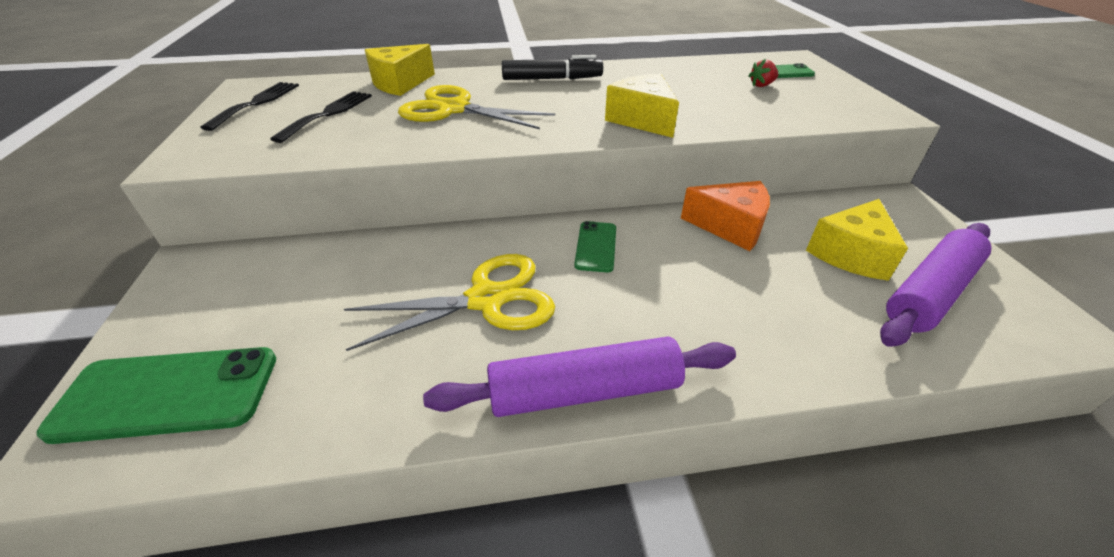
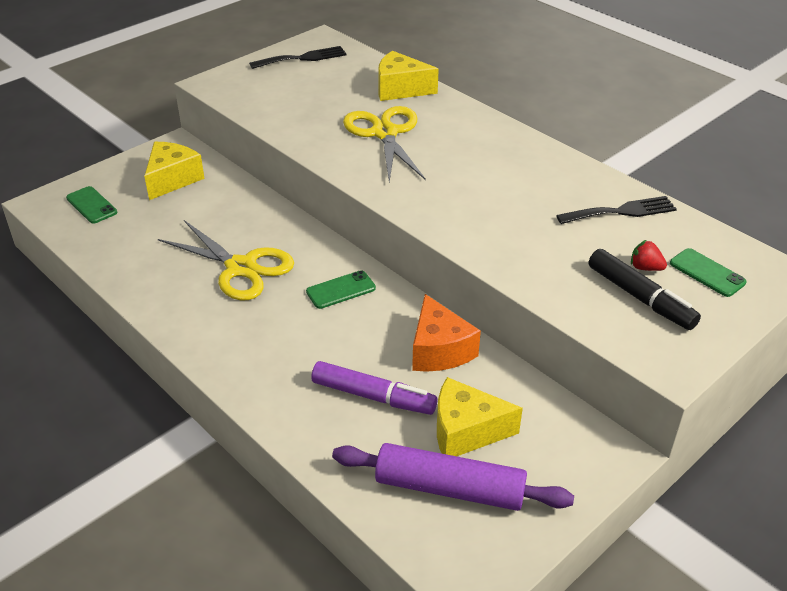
camera: 55 degrees right, 0 degrees up
(167, 394) = (91, 205): green phone -> green phone, size x0.55
(328, 114) = (319, 91): black fork -> black fork (621, 211)
(552, 79) = (500, 149): black marker -> black marker (640, 298)
(584, 391) = (197, 339): purple rolling pin -> none
(642, 120) = (470, 224): yellow cheese -> yellow cheese (172, 179)
(776, 288) = (373, 396): none -> purple marker

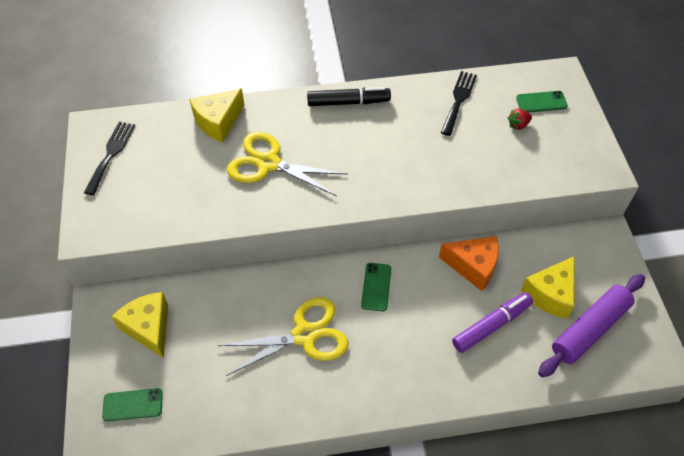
camera: 55 degrees left, 15 degrees up
(640, 298) = (542, 145): black marker -> black marker (348, 102)

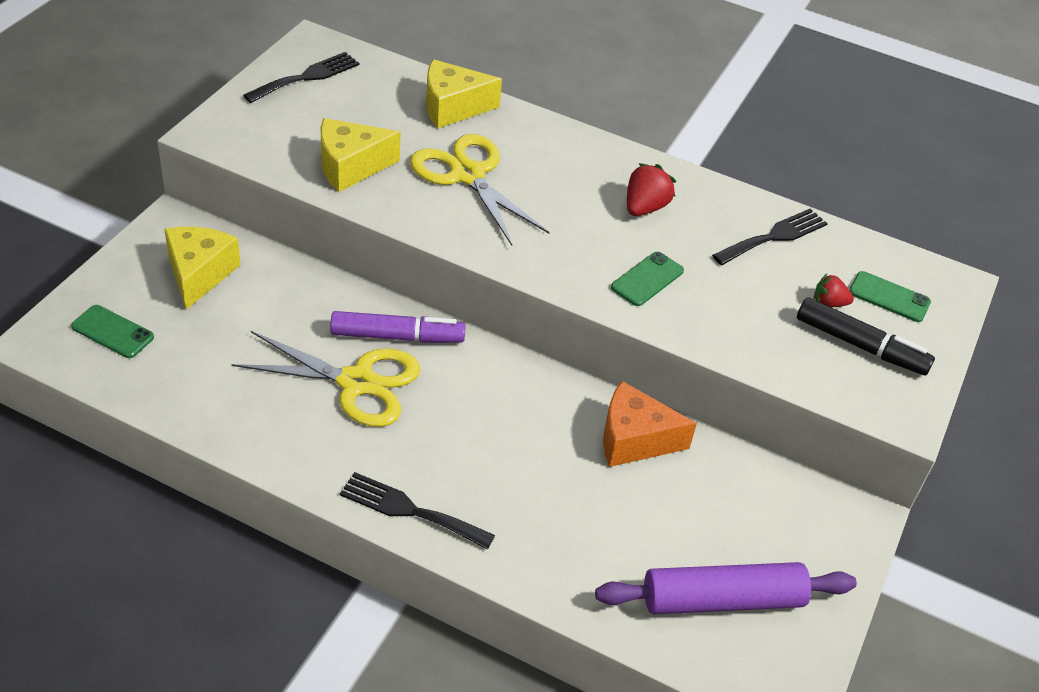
camera: 30 degrees right, 10 degrees down
(348, 102) = (627, 167): black marker -> black marker (860, 346)
(376, 287) = (489, 387): green phone -> green phone (647, 279)
(380, 124) = (644, 208): none -> red strawberry
(403, 394) = (410, 510): none -> black fork
(473, 266) = (634, 439): orange cheese -> orange cheese turned 135 degrees clockwise
(491, 325) = (593, 513): purple marker -> purple marker (397, 336)
(550, 294) = (707, 530): yellow cheese -> yellow cheese (350, 166)

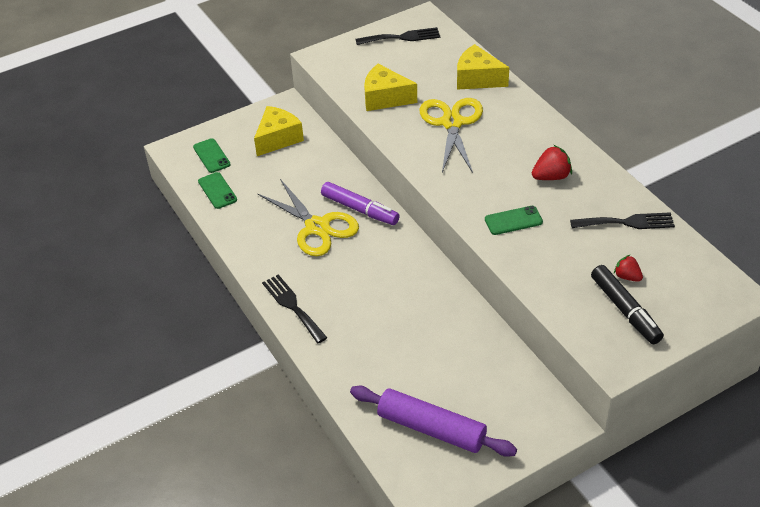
camera: 40 degrees right, 0 degrees up
(634, 439) = (454, 319): orange cheese -> none
(889, 297) = (677, 288): green phone -> green phone (217, 191)

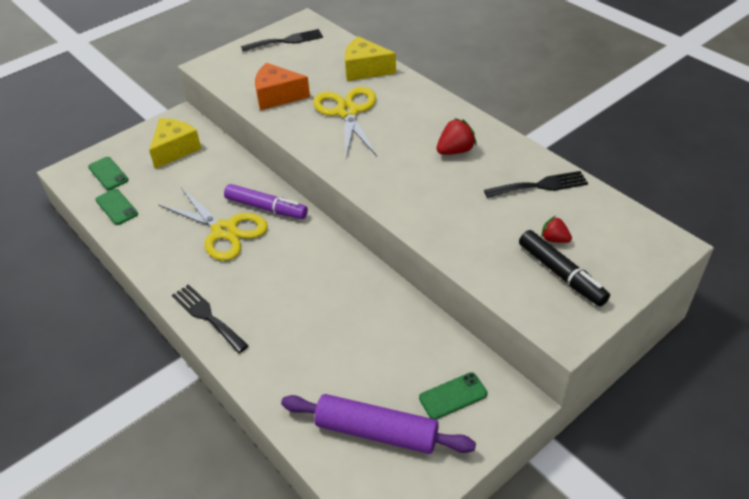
camera: 10 degrees left, 0 degrees up
(385, 98) = (277, 96): yellow cheese -> orange cheese
(513, 221) = (426, 197): green phone -> green phone (453, 396)

